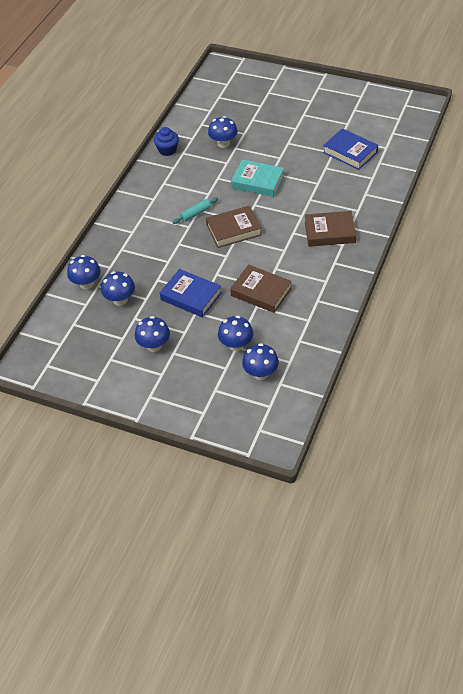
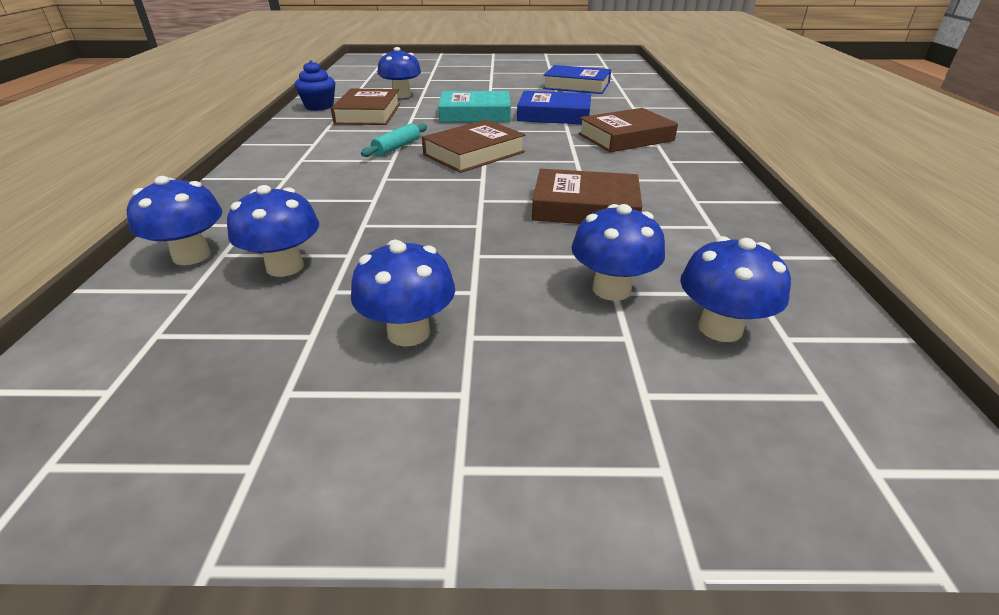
camera: 25 degrees left, 15 degrees down
(191, 296) = (450, 235): blue book -> blue book (554, 115)
(193, 167) = (368, 114): none -> brown book

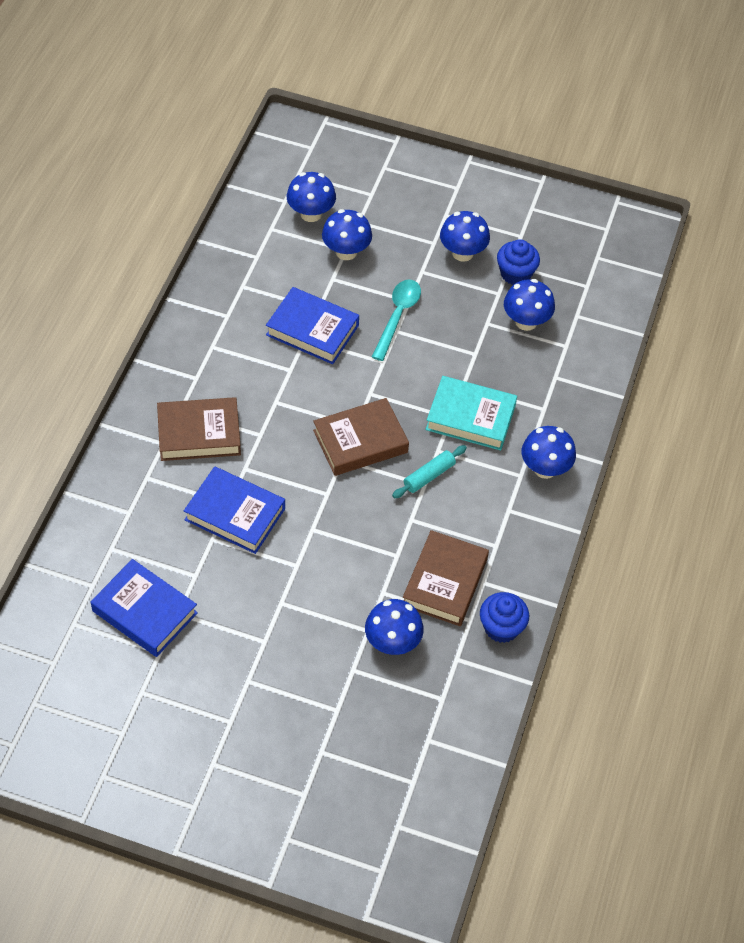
camera: 165 degrees left, 20 degrees up
(191, 256) = (584, 349): blue mushroom -> blue mushroom (545, 468)
(300, 323) = (515, 274): none -> blue cupcake
(475, 114) = (322, 544): turquoise book -> turquoise book (470, 417)
(484, 237) = (397, 316): none -> turquoise spoon
(585, 207) = (312, 330): brown book -> blue book

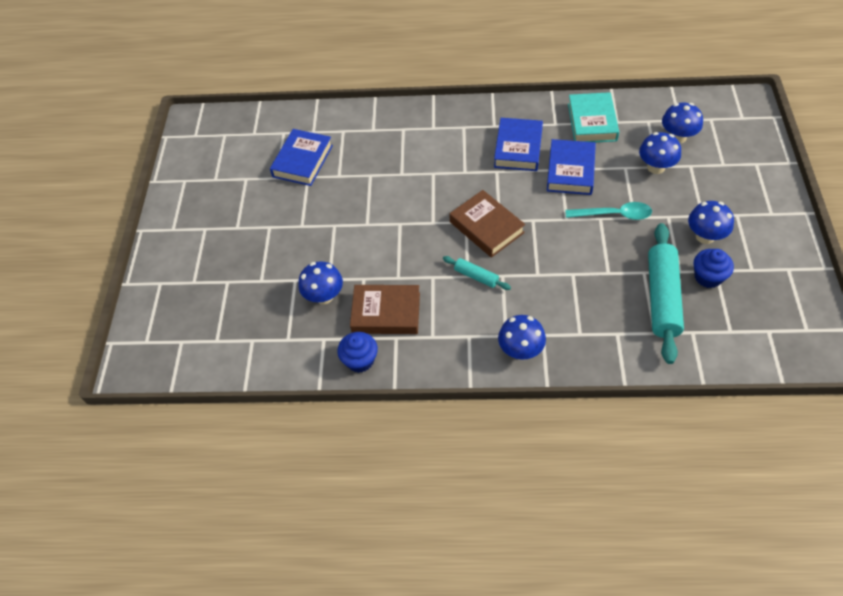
camera: 80 degrees right, 0 degrees up
(199, 433) = (449, 142): brown book -> none
(235, 514) = (394, 180): blue book -> blue book (518, 148)
(470, 417) = (544, 287): turquoise book -> turquoise book (592, 122)
(526, 321) = (662, 298): blue mushroom -> turquoise rolling pin

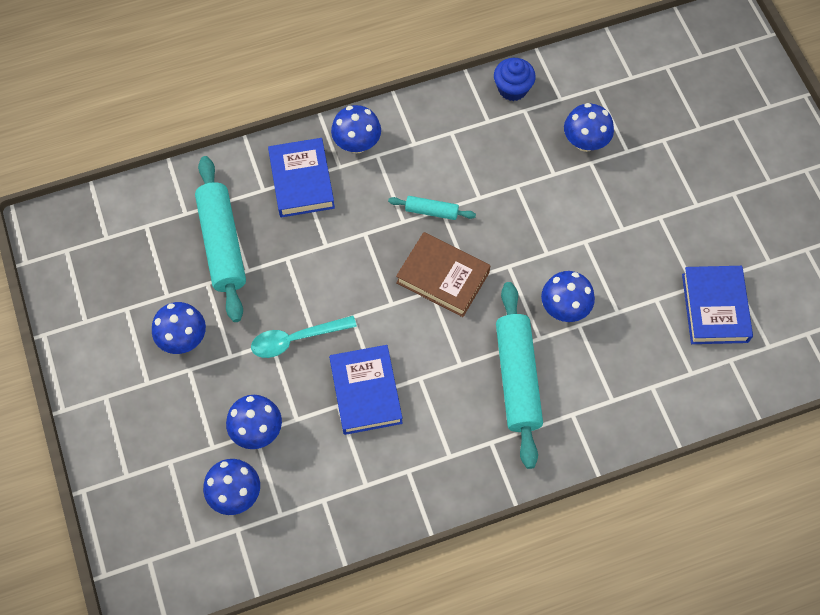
camera: 155 degrees right, 10 degrees up
(386, 313) = (510, 143): brown book -> none
(406, 186) = (564, 308): none -> blue mushroom
(460, 154) = (517, 378): none -> turquoise rolling pin
(518, 148) = (445, 411): blue book -> blue book (301, 181)
(592, 122) = (358, 489): turquoise book -> none
(708, 277) = (175, 284): blue cupcake -> none

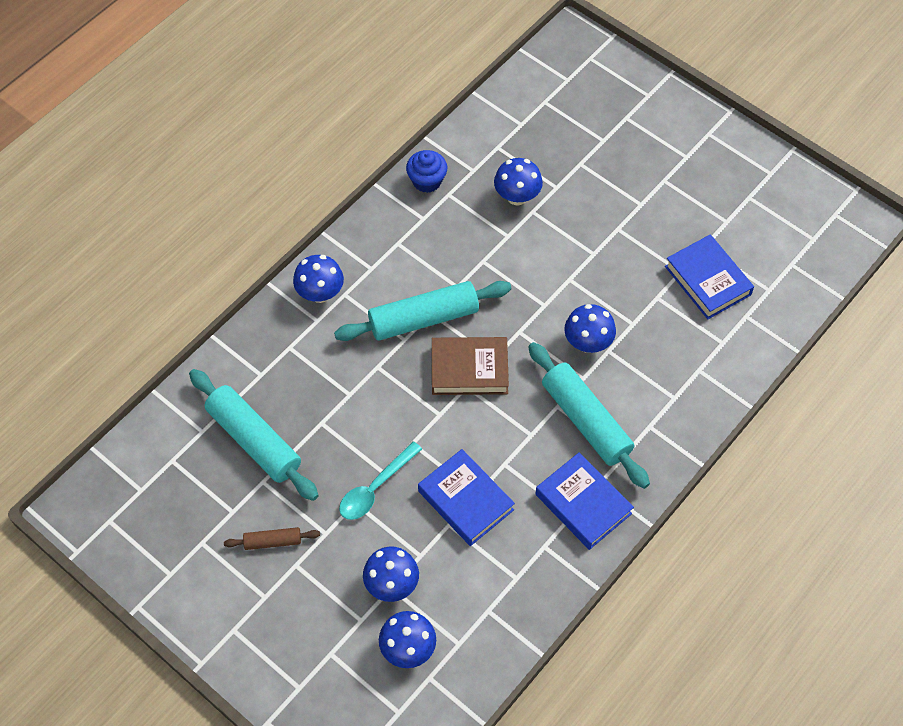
camera: 30 degrees left, 5 degrees down
(183, 339) = (273, 541): blue mushroom -> brown rolling pin
(301, 181) = (291, 350): blue book -> blue book (583, 504)
(431, 211) = (423, 319): turquoise rolling pin -> turquoise rolling pin, size x2.07

